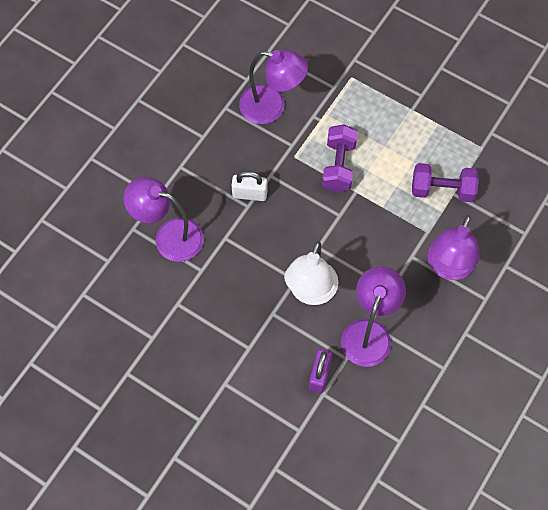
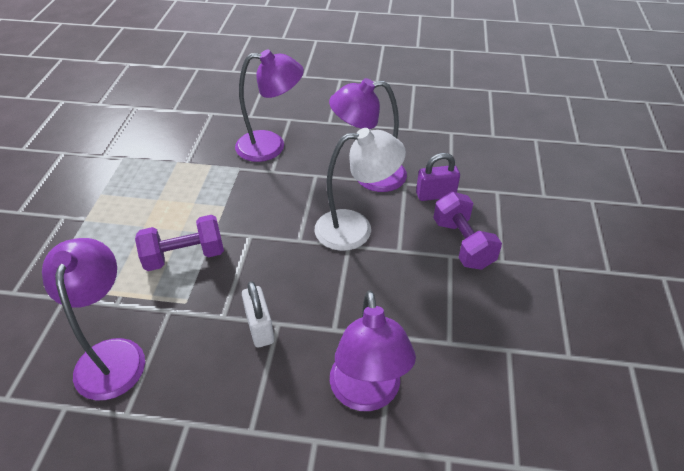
camera: 115 degrees left, 20 degrees down
(442, 190) = (185, 170): purple dumbbell -> purple dumbbell (462, 244)

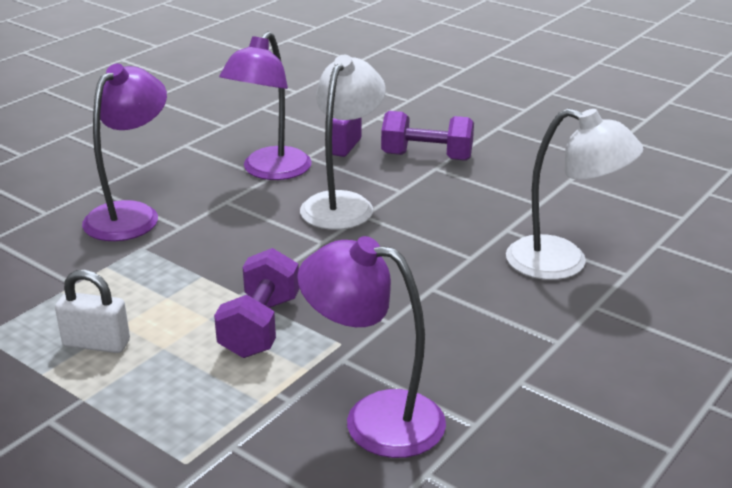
camera: 60 degrees left, 15 degrees down
(260, 327) = (428, 301): white padlock -> white padlock (96, 344)
(366, 394) = (563, 263): purple lamp -> white lamp

